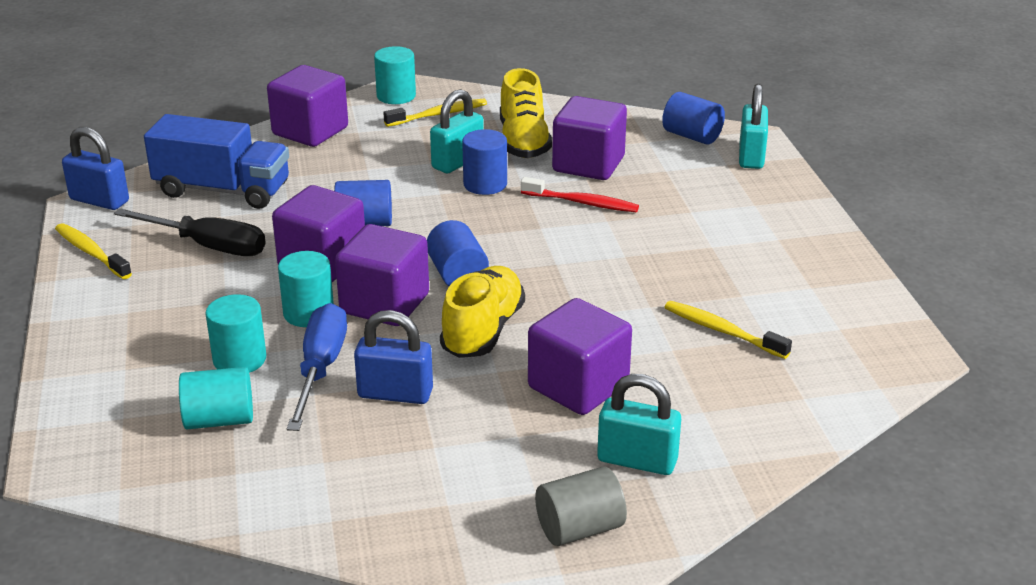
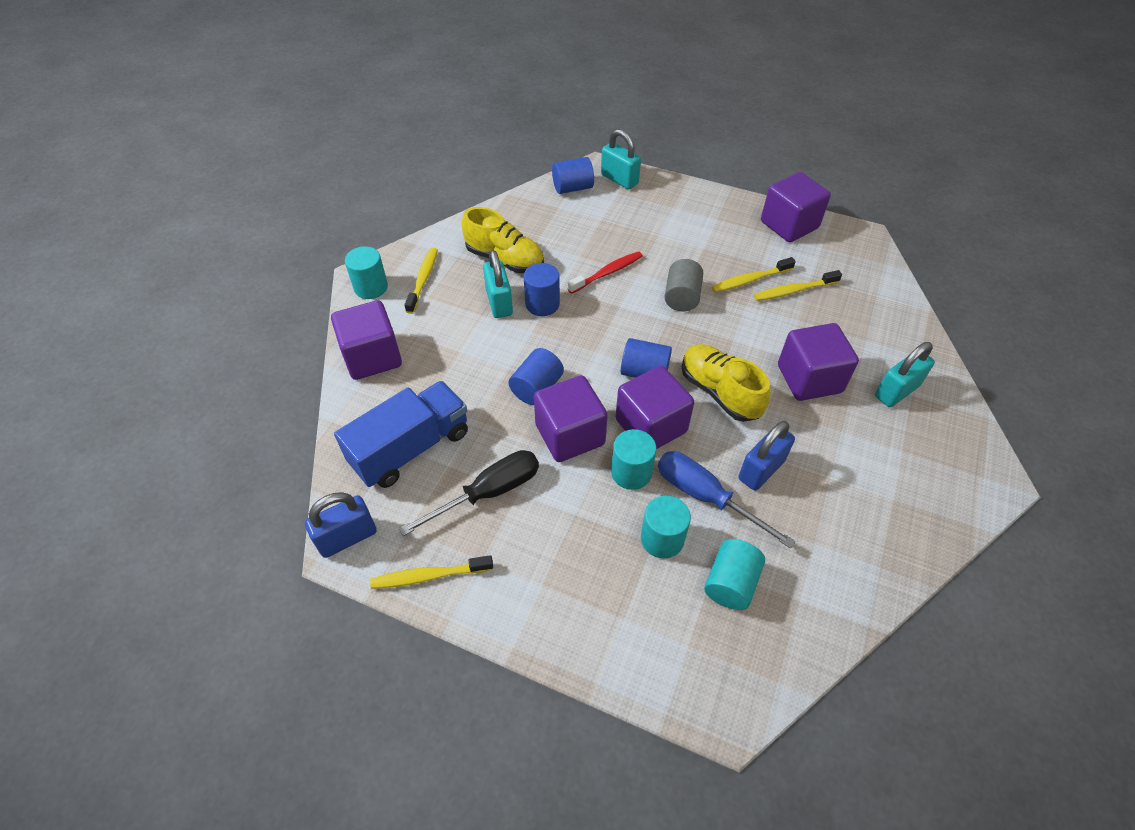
camera: 55 degrees left, 20 degrees up
(579, 528) = (946, 448): grey cylinder -> grey cylinder (681, 297)
(588, 164) = (563, 246): purple cube -> purple cube (789, 225)
(698, 294) = (750, 280): none -> yellow toothbrush

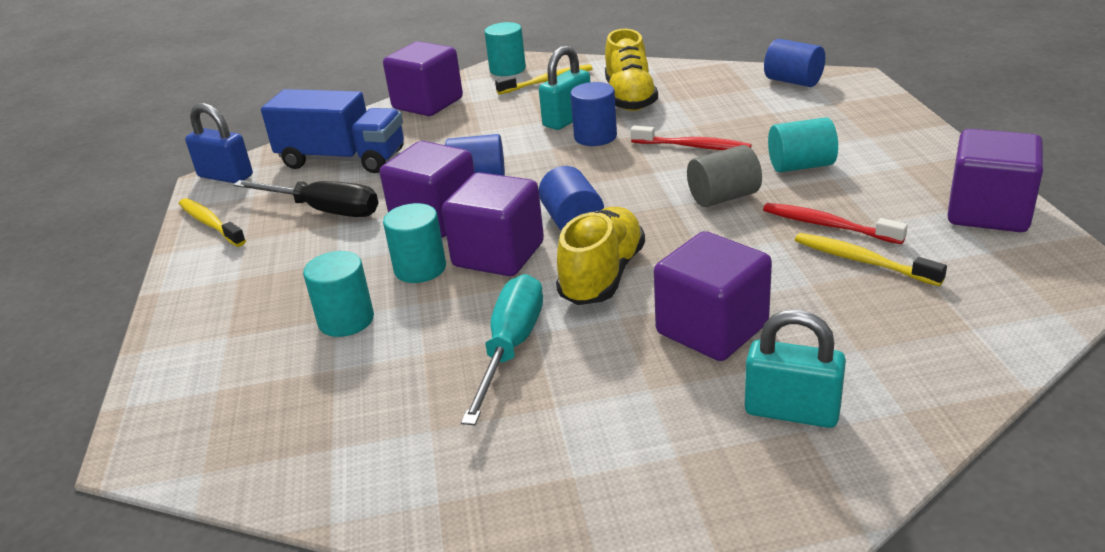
camera: 60 degrees right, 20 degrees down
(619, 179) = (856, 94): turquoise padlock -> none
(705, 497) = (430, 325): blue screwdriver -> none
(730, 583) = (319, 387): turquoise cylinder -> turquoise cylinder (801, 166)
(750, 280) = (827, 225): yellow toothbrush -> red toothbrush
(761, 470) = (510, 348): blue padlock -> turquoise screwdriver

